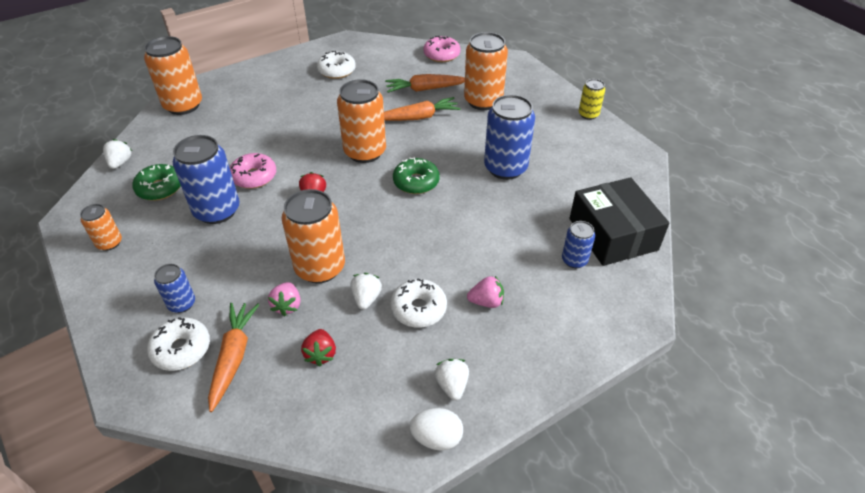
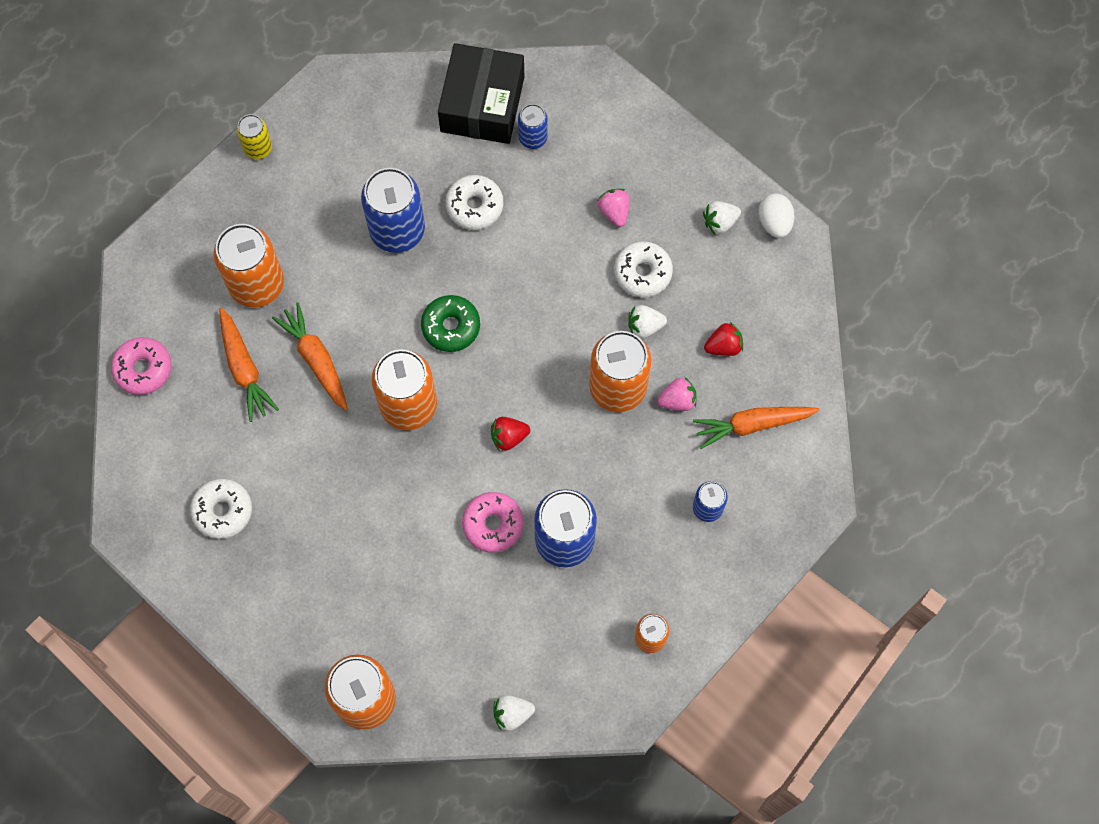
camera: 105 degrees left, 25 degrees up
(160, 188) = (545, 632): green donut -> none
(181, 349) = (759, 478): white donut -> white donut (474, 206)
(613, 234) = (482, 104): black box -> black box turned 45 degrees counterclockwise

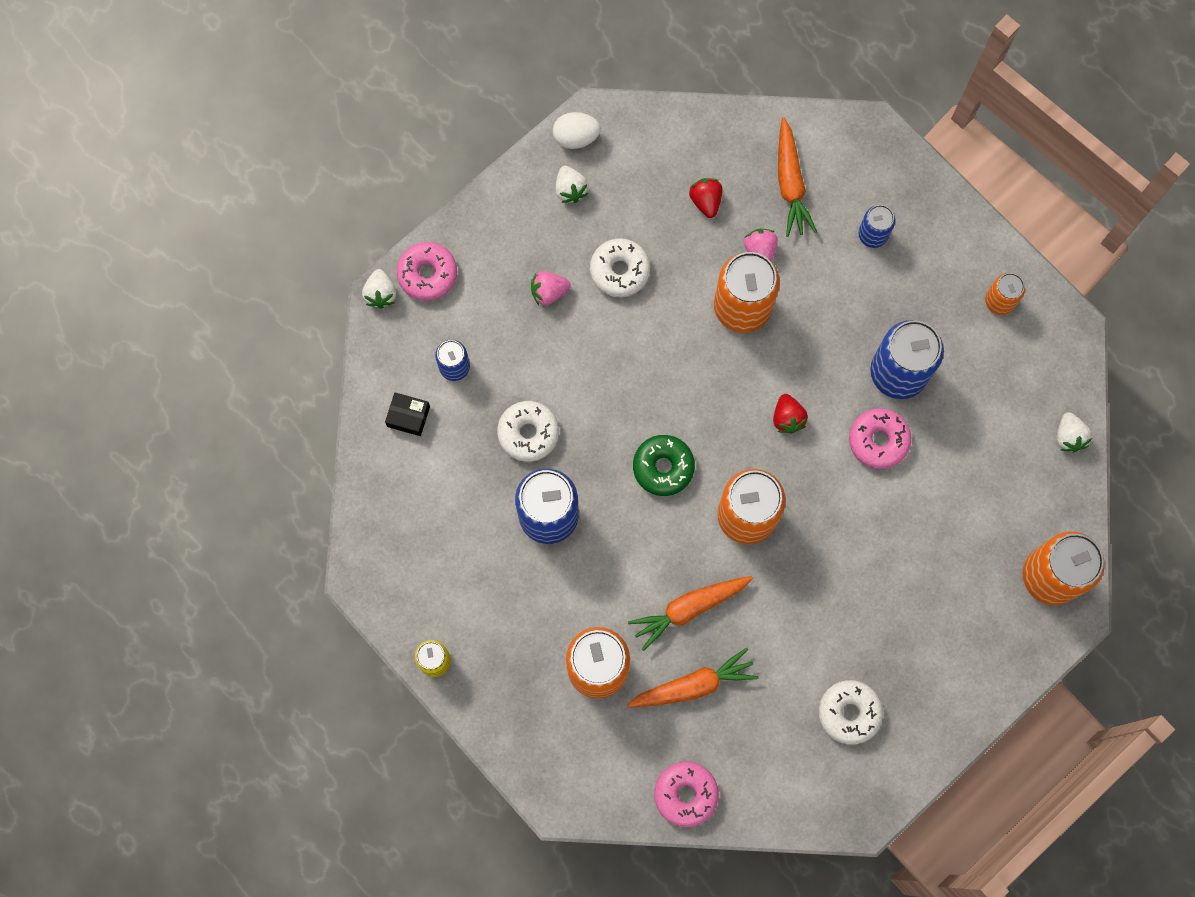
camera: 85 degrees left, 5 degrees up
(482, 104) = (408, 416): black box -> black box, size x0.42
(620, 106) = (427, 274): none -> pink donut
(644, 326) = (678, 274): white strawberry -> white strawberry (381, 294)

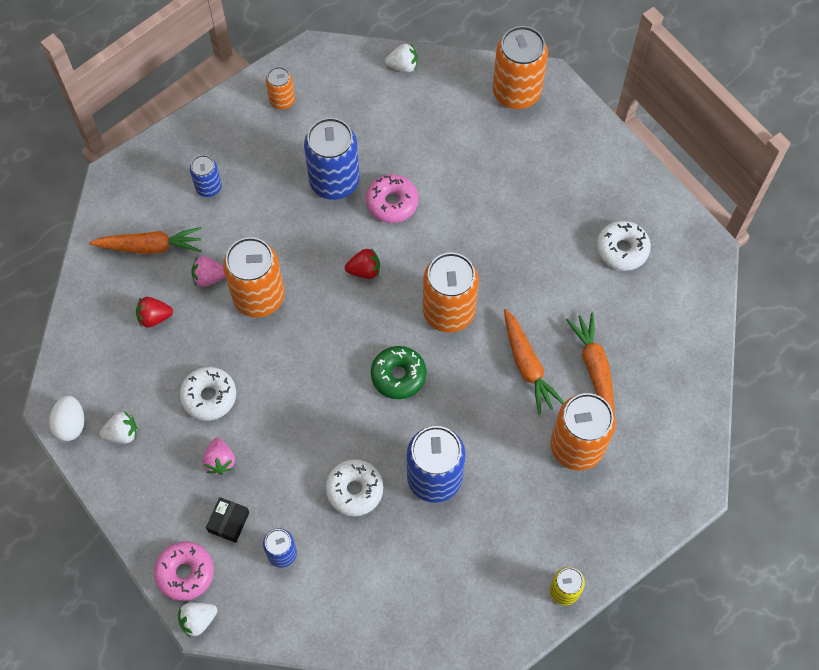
camera: 85 degrees left, 10 degrees down
(381, 294) = (198, 620): white strawberry -> white strawberry turned 150 degrees clockwise
(408, 416) = (326, 601): black box -> black box (229, 522)
(685, 794) = (688, 383): pink donut -> none

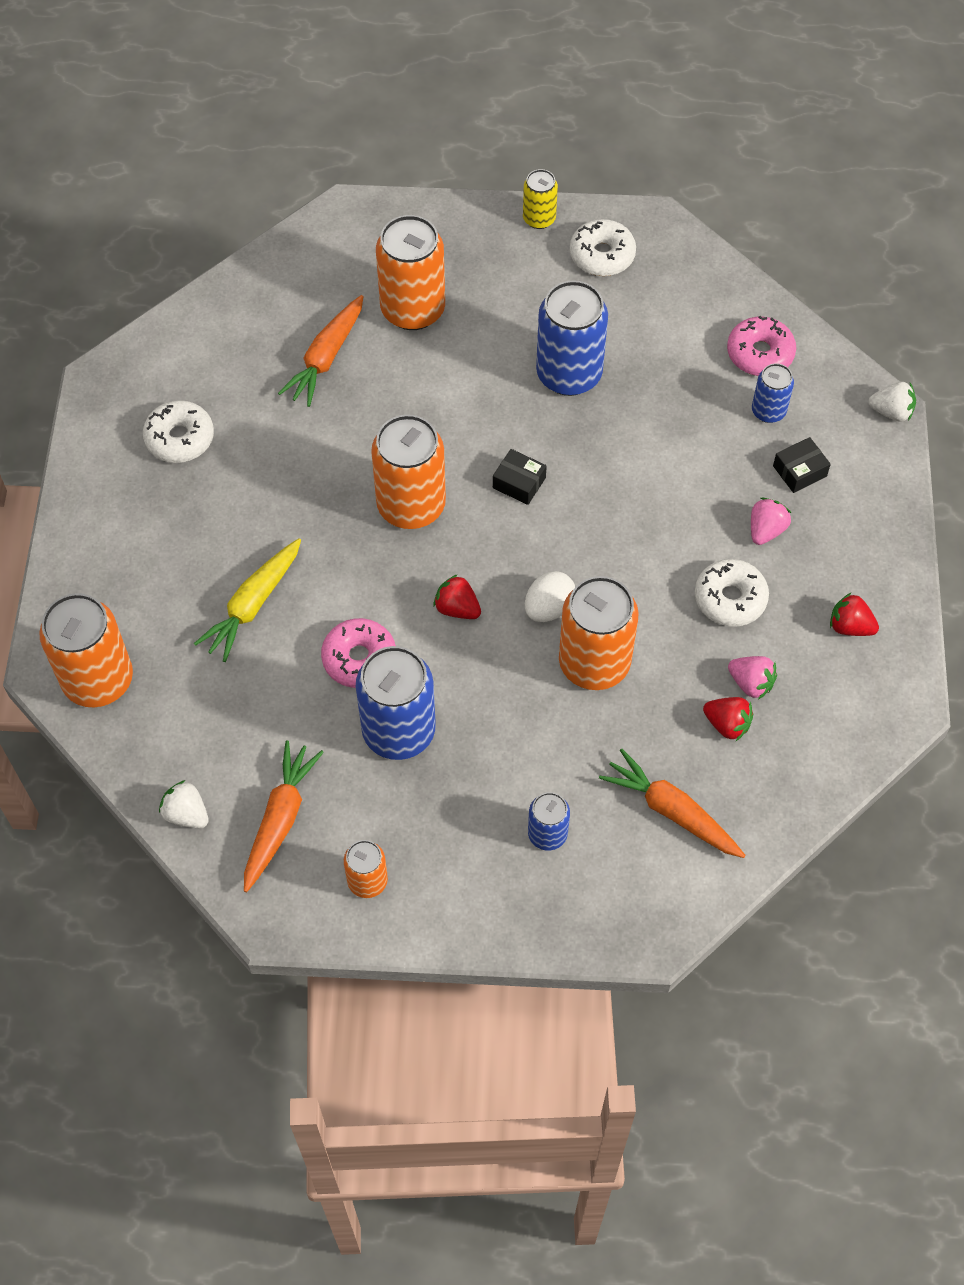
camera: 140 degrees left, 5 degrees down
(71, 424) = (900, 674): white egg -> white egg (549, 608)
(122, 433) = (850, 626): white strawberry -> red strawberry
(185, 573) = (875, 457): pink donut -> pink donut (760, 353)
(209, 277) = (631, 725): pink strawberry -> pink strawberry (751, 683)
(354, 490) = (654, 415): white donut -> white donut (602, 255)
(398, 375) = (519, 483): green donut -> black box
(478, 188) = (253, 605): none -> yellow carrot
(527, 366) = (386, 403): orange carrot -> orange carrot (280, 819)

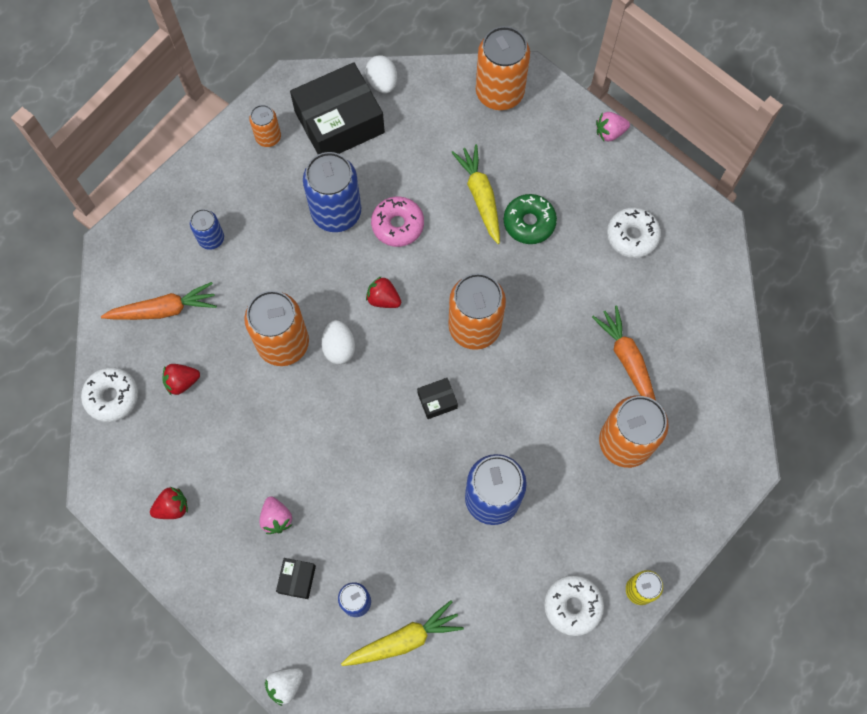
camera: 130 degrees right, 10 degrees up
(186, 814) = (382, 83): white strawberry -> white egg
(245, 538) = (529, 223): none -> green donut
(280, 819) = (339, 122): orange carrot -> black box
(457, 608) = (383, 299): red strawberry -> red strawberry turned 135 degrees counterclockwise
(730, 599) = (253, 454): white donut -> white donut (112, 397)
(751, 683) = (192, 417): pink strawberry -> pink strawberry (610, 132)
(760, 353) = (404, 639): pink donut -> yellow carrot

